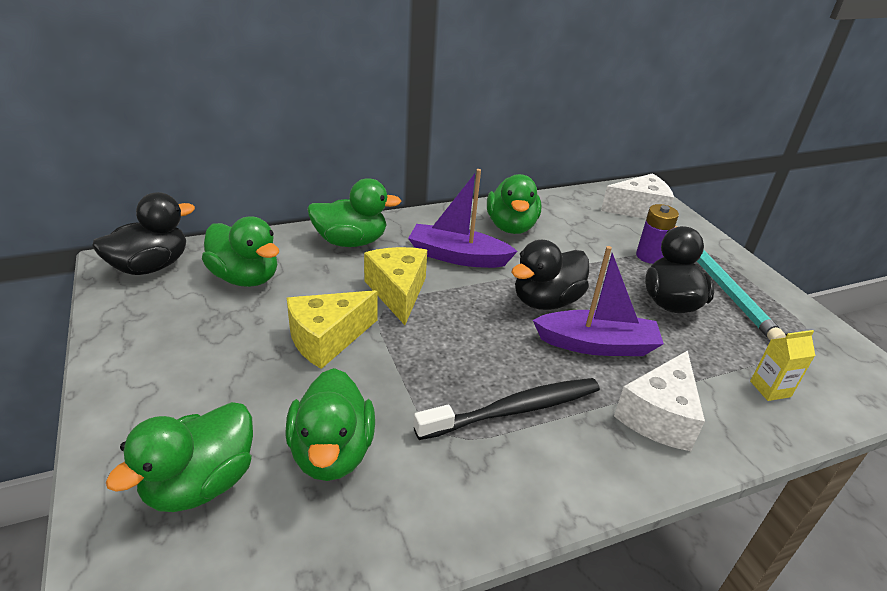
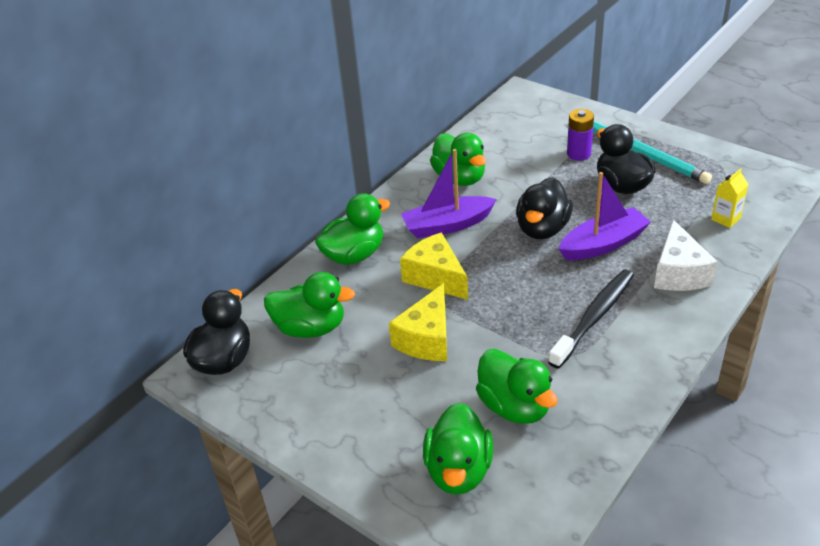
camera: 25 degrees left, 5 degrees up
(639, 210) = (537, 113): white cheese -> none

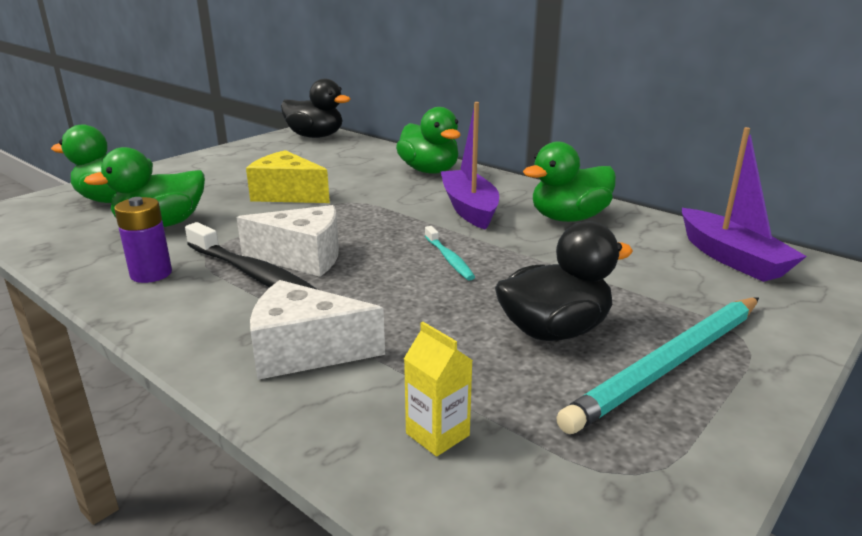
camera: 90 degrees right, 15 degrees down
(311, 327) = (334, 157): green duck -> none
(435, 277) = (378, 200): yellow cheese -> none
(542, 229) = (449, 259): black duck -> turquoise toothbrush
(559, 299) = (303, 258): none -> white cheese
(578, 154) = (649, 302): purple battery -> purple battery (151, 274)
(603, 244) = (401, 297): purple boat -> purple boat (731, 258)

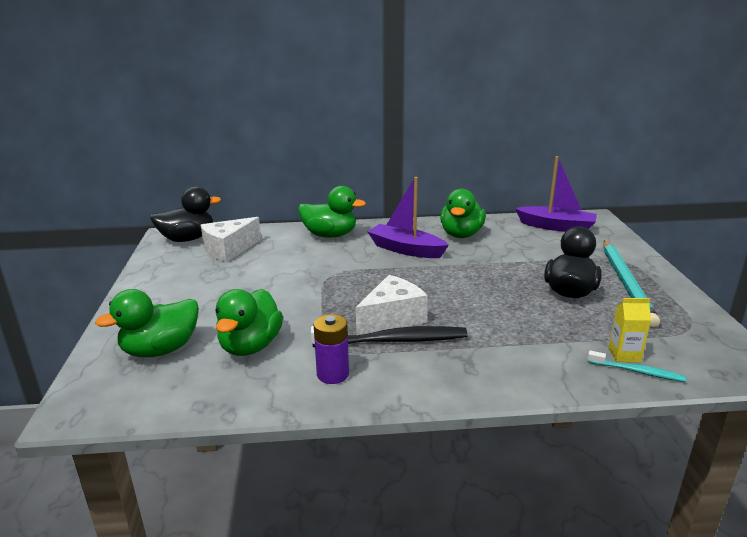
camera: 45 degrees left, 0 degrees up
(287, 194) = (281, 287): yellow cheese -> none
(305, 351) = (509, 358): white cheese -> white cheese (229, 250)
(449, 259) = (460, 281): turquoise toothbrush -> turquoise toothbrush (637, 371)

